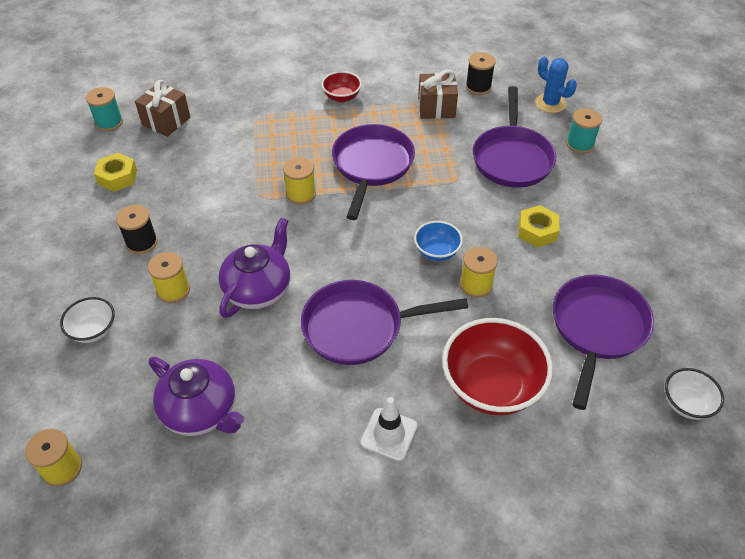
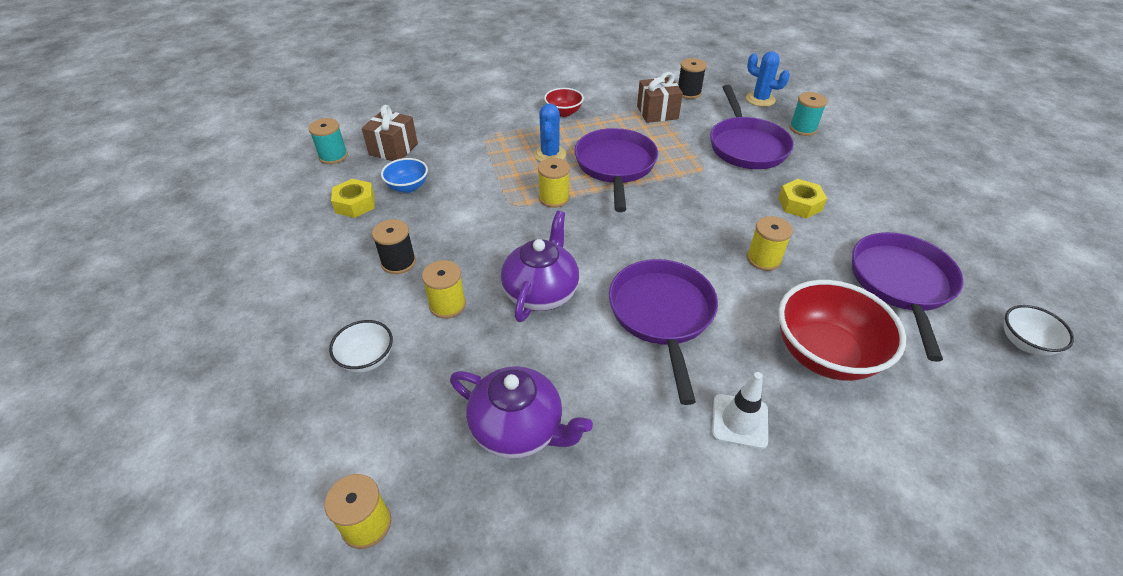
camera: 10 degrees left, 5 degrees down
(312, 145) = (550, 154): none -> blue cactus
(359, 327) = (662, 315): purple pan -> purple pan turned 105 degrees clockwise
(437, 251) = (711, 234): blue bowl -> blue bowl (408, 187)

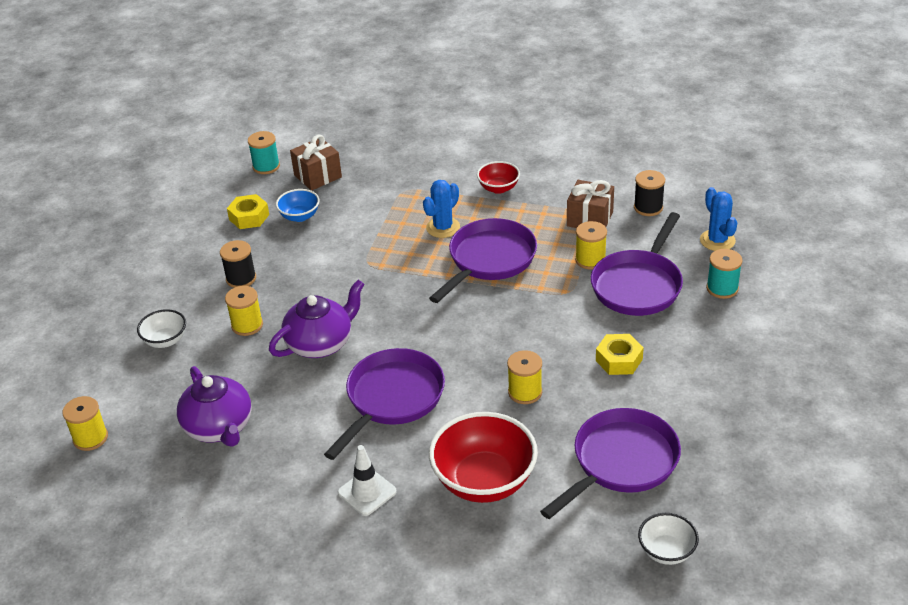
camera: 35 degrees right, 5 degrees down
(554, 198) = (406, 270): yellow spool -> yellow spool (590, 260)

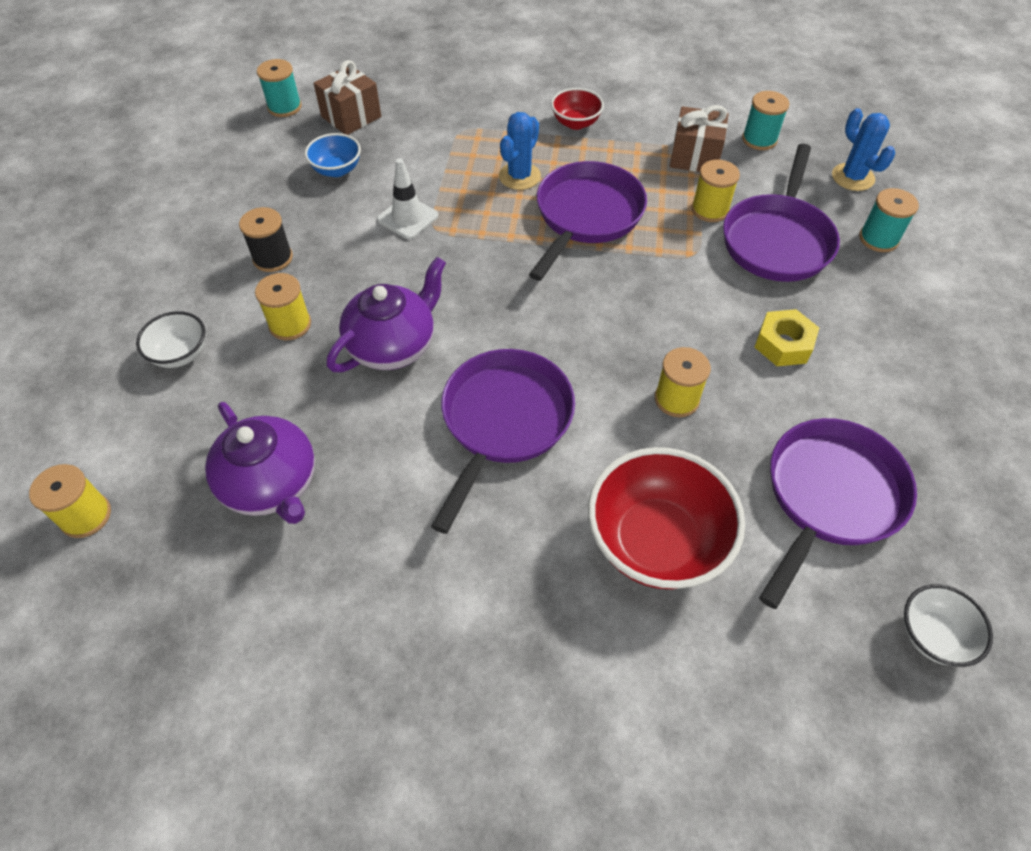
camera: 10 degrees left, 15 degrees up
(249, 217) = (272, 174): yellow nut -> none
(367, 492) = (497, 574): white traffic cone -> white traffic cone (407, 218)
(648, 207) = (759, 139): black spool -> turquoise spool

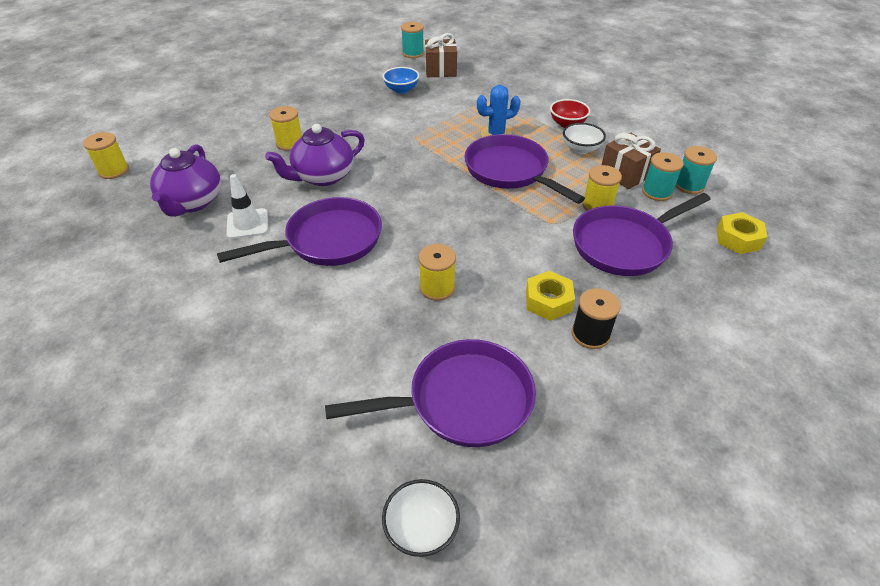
camera: 40 degrees right, 10 degrees down
(180, 354) = (230, 131): white bowl -> white bowl (581, 149)
(273, 258) = (320, 112): black spool -> black spool (590, 334)
(393, 345) = (323, 176): purple teapot -> purple teapot turned 150 degrees clockwise
(407, 218) = (408, 126): white traffic cone -> white traffic cone (247, 224)
(586, 216) = (510, 171): purple pan -> purple pan turned 105 degrees counterclockwise
(656, 542) = (326, 348): red bowl -> none
(852, 177) = (738, 239): blue cactus -> yellow nut
(878, 239) = (709, 283): turquoise spool -> turquoise spool (657, 192)

